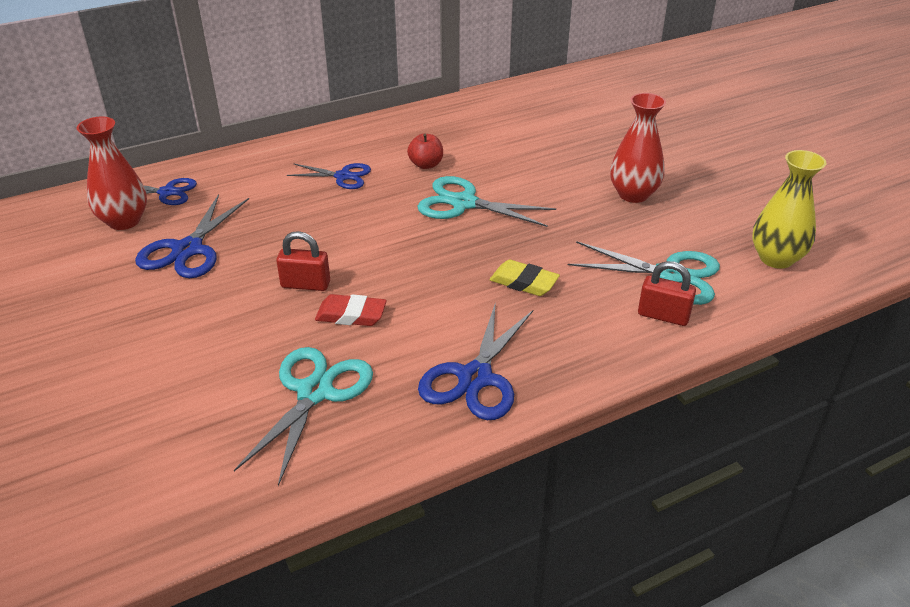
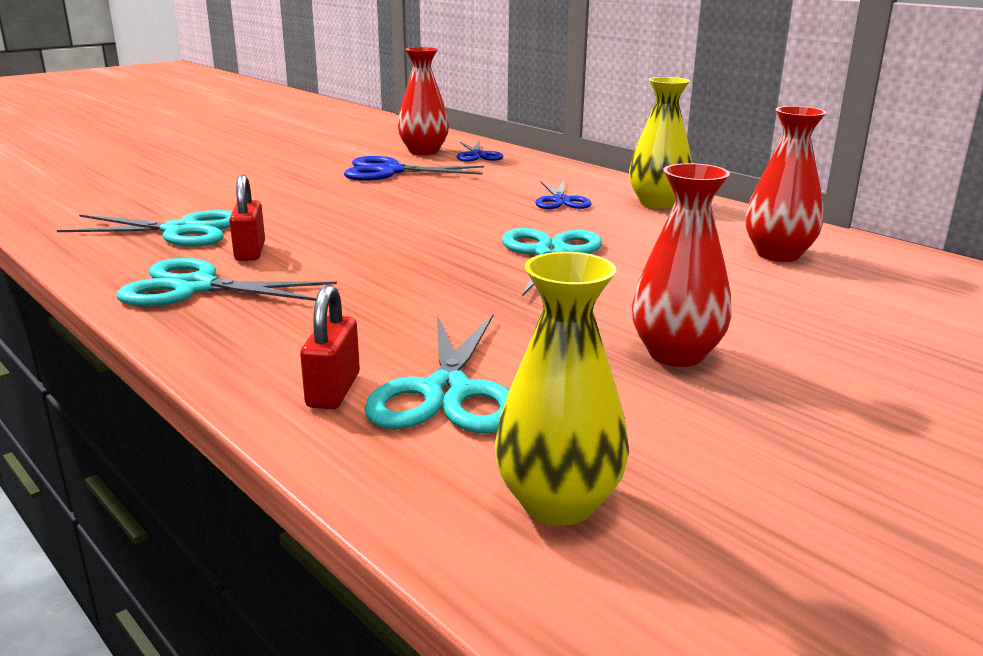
camera: 75 degrees right, 15 degrees down
(305, 284) = (349, 210): red padlock -> red padlock (250, 252)
(351, 315) = (302, 230): red eraser -> none
(374, 139) = (657, 203): none -> yellow vase
(426, 165) = (625, 229): red apple -> none
(475, 377) = (195, 287): blue scissors -> turquoise scissors
(498, 125) = (778, 254): none -> red vase
(524, 282) = (388, 297): yellow eraser -> none

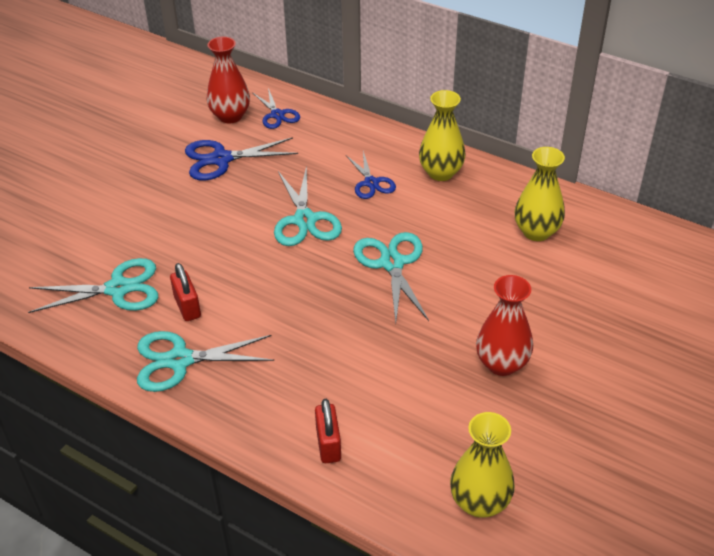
camera: 15 degrees left, 20 degrees up
(447, 392) = (390, 430): turquoise scissors -> turquoise scissors (305, 220)
(778, 254) = (536, 232): red vase -> yellow vase

